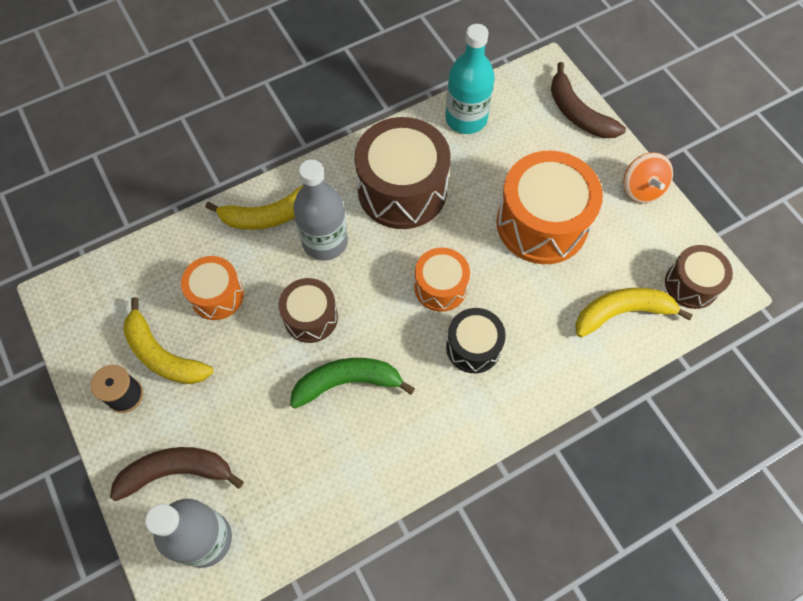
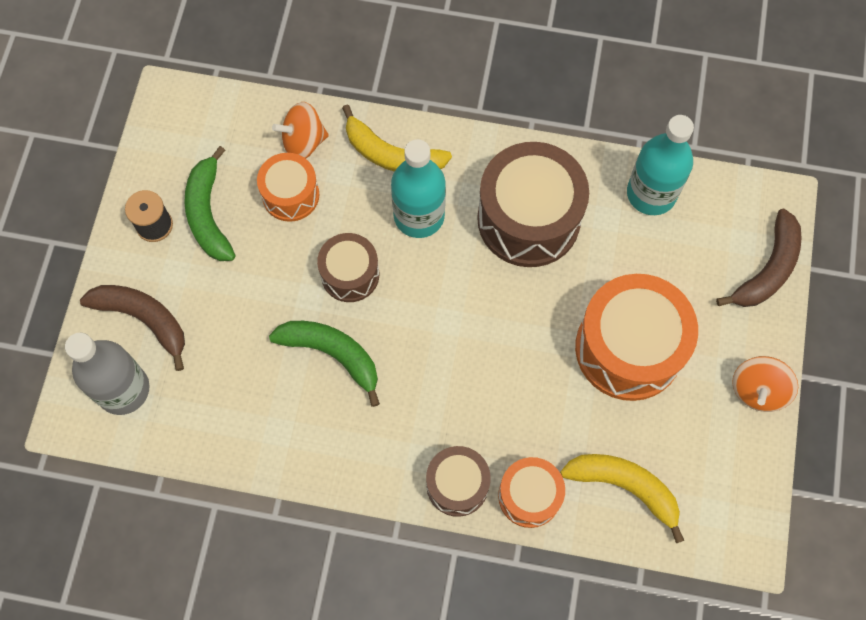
camera: 40 degrees right, 5 degrees up
(163, 355) = (208, 214): yellow banana -> green banana
(194, 252) = (303, 142): none -> orange spinning top
(325, 242) = (419, 216): grey bottle -> turquoise bottle
(440, 287) = (482, 334): orange drum -> orange drum (529, 496)
(473, 347) = (463, 409): black drum -> none
(578, 113) = (768, 269): brown banana -> brown banana turned 150 degrees counterclockwise
(691, 284) = (716, 515): brown drum -> brown drum (457, 485)

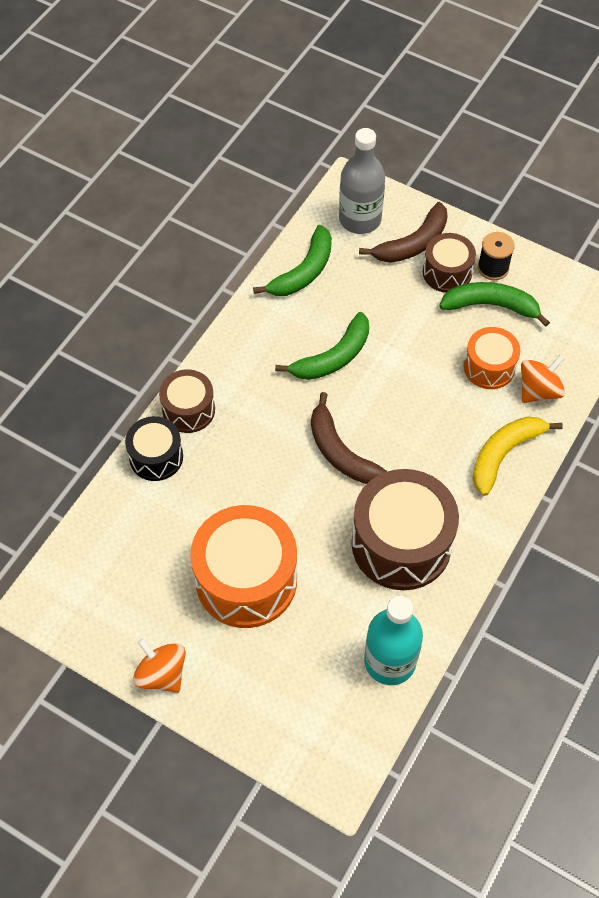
camera: 110 degrees right, 10 degrees down
(222, 427) = (303, 271): none -> green banana
(303, 142) = (538, 390): orange spinning top -> orange spinning top turned 45 degrees clockwise
(350, 274) = (399, 389): brown drum -> brown drum (447, 272)
(419, 216) = (435, 457): turquoise bottle -> none
(529, 496) = (156, 457): orange drum -> black drum
(624, 487) = (130, 529): yellow banana -> none
(768, 269) = (272, 737): brown banana -> brown banana (340, 452)

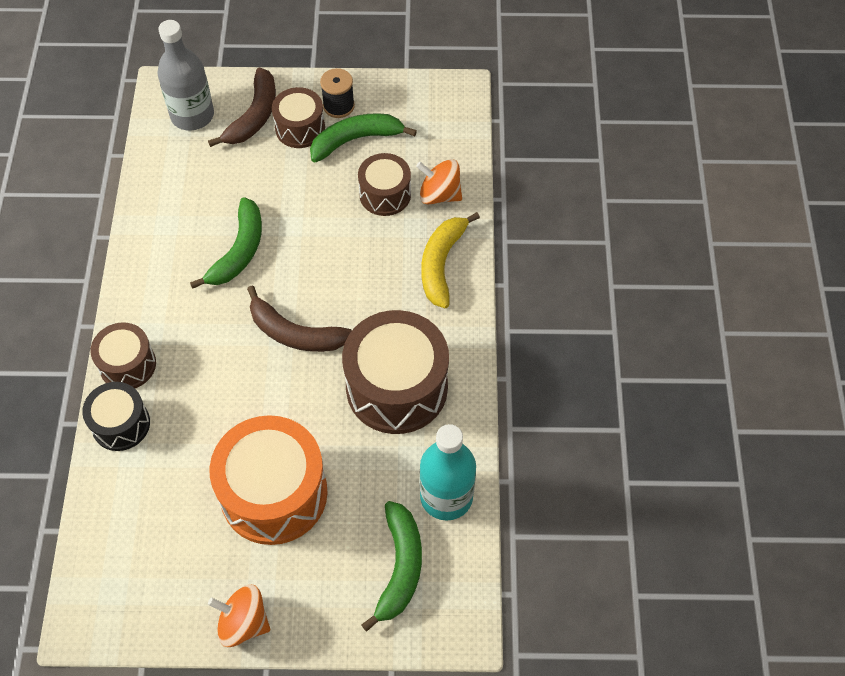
camera: 30 degrees left, 0 degrees up
(303, 271) = (166, 186): green banana -> green banana (400, 567)
(489, 367) = (385, 194): orange drum -> brown drum
(538, 390) = (439, 194): orange spinning top -> orange spinning top turned 90 degrees counterclockwise

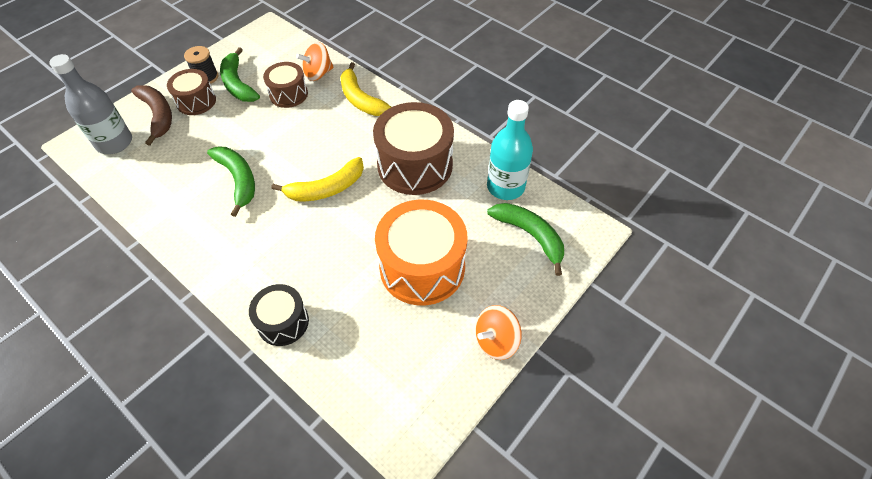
camera: 50 degrees left, 5 degrees down
(128, 365) = (244, 290): brown drum -> none
(295, 333) = (326, 188): brown banana -> yellow banana
(356, 140) = (238, 84): green banana -> green banana turned 45 degrees counterclockwise

